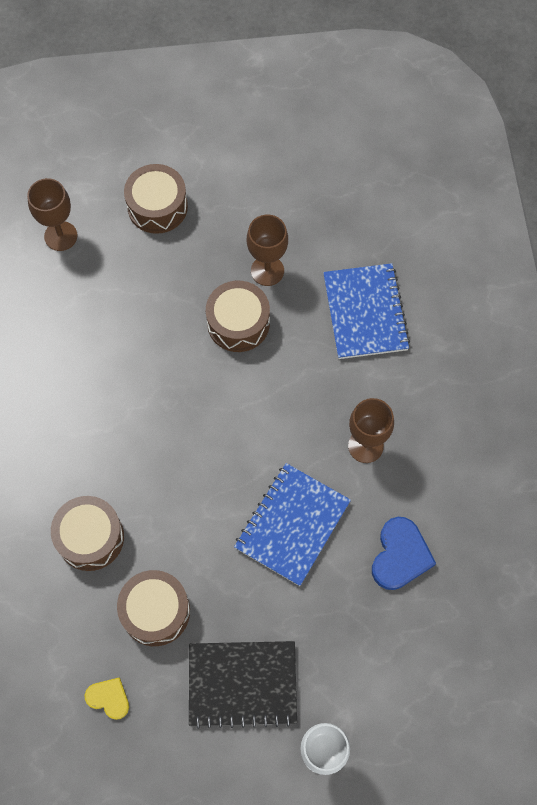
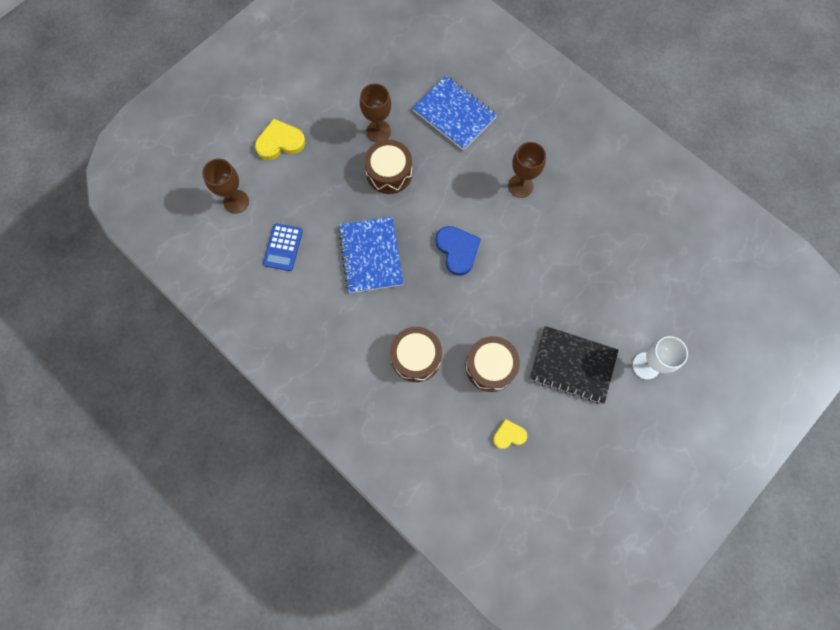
camera: 40 degrees left, 5 degrees up
(63, 318) = (283, 247): none -> blue calculator
(157, 207) = (280, 142): brown drum -> yellow heart
(242, 684) = (572, 365): black notebook -> black notebook turned 60 degrees clockwise
(292, 525) = (520, 259): blue notebook -> blue notebook (371, 256)
(400, 555) = (591, 229): blue heart -> blue heart (457, 250)

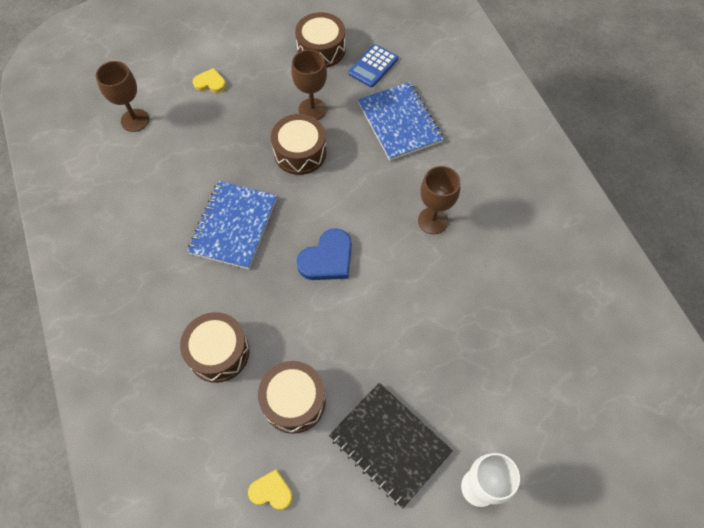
camera: 25 degrees right, 10 degrees down
(280, 142) = (210, 83): yellow heart -> yellow heart, size x0.61
(283, 247) = (152, 181): blue calculator -> blue calculator (373, 66)
(356, 74) = (321, 49): none -> brown drum
(457, 250) = (327, 258): blue heart -> blue heart turned 45 degrees clockwise

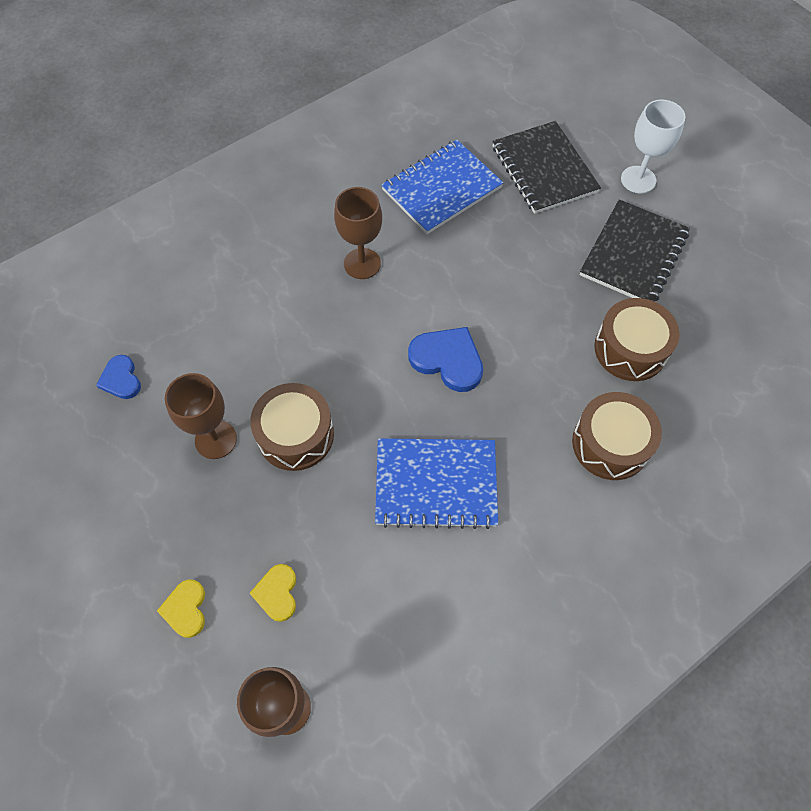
camera: 105 degrees left, 0 degrees up
(271, 491) = (728, 344): yellow heart -> yellow heart (277, 593)
(321, 49) = (94, 458): brown drum -> none
(373, 66) = (121, 379): blue calculator -> blue heart
(399, 122) = (220, 326): blue notebook -> blue notebook (442, 189)
(508, 397) = (544, 169): none -> black notebook

